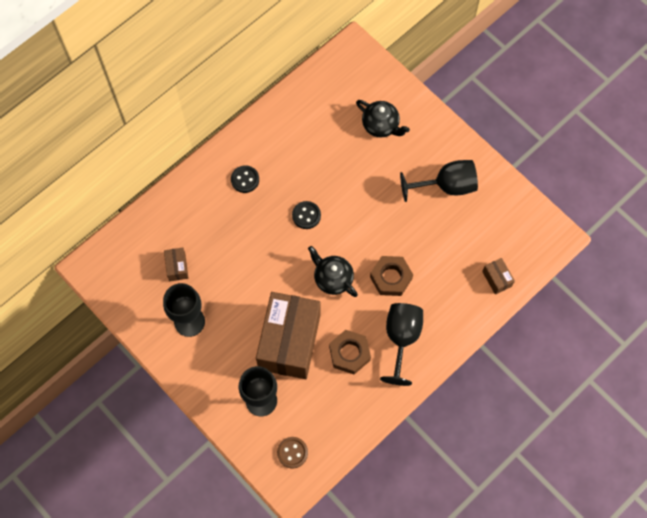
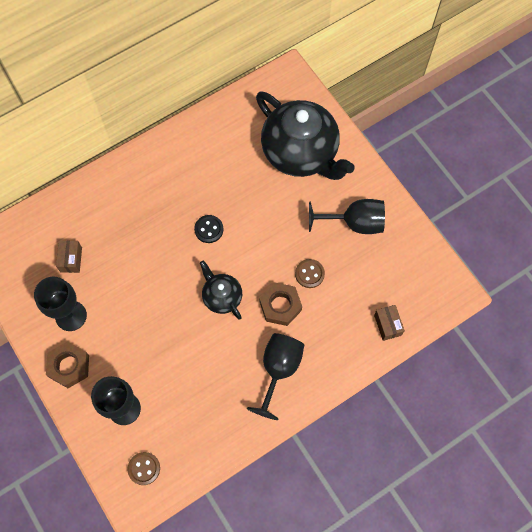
camera: 10 degrees right, 0 degrees up
(245, 179) = (156, 184): black button -> none
(289, 342) = (165, 353): brown box -> none
(349, 353) = (223, 376): brown nut -> brown nut (69, 366)
(381, 125) = (300, 153): black teapot -> black teapot, size x2.04
(413, 242) = (309, 274): none -> brown button

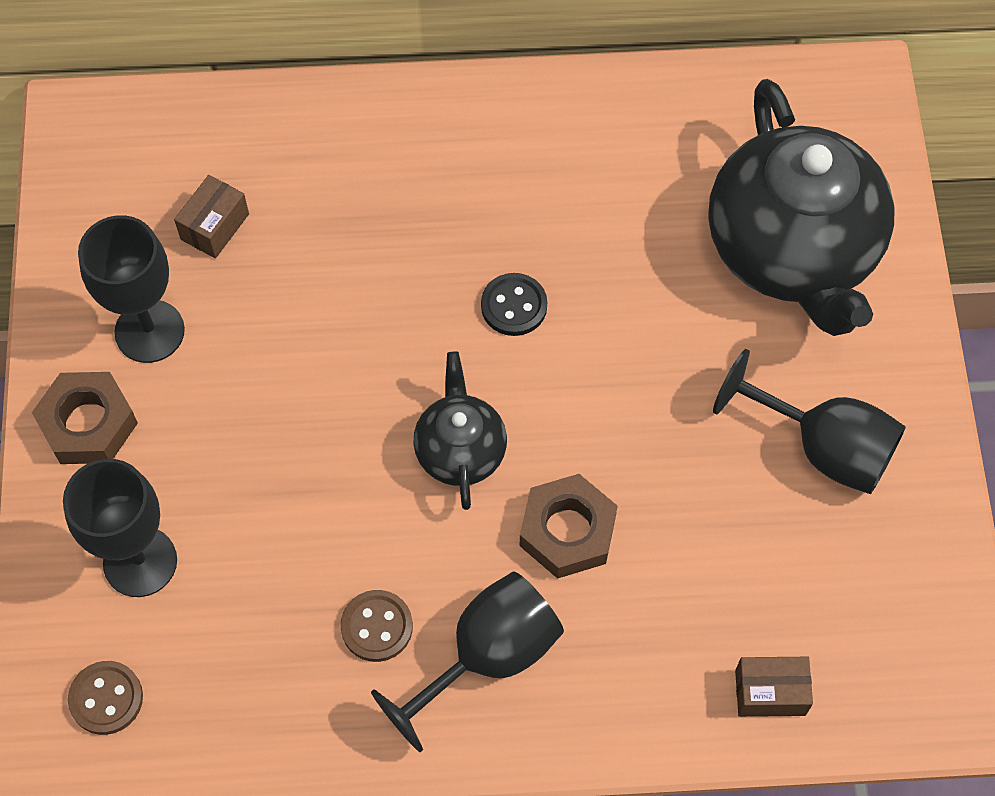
camera: 30 degrees right, 5 degrees down
(309, 274) = (666, 500): brown button -> brown button (377, 627)
(387, 325) = (770, 692): brown box -> brown box turned 75 degrees clockwise

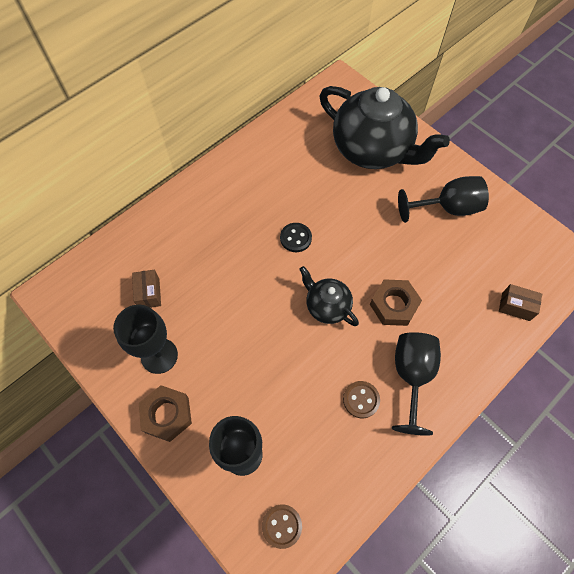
camera: 40 degrees left, 0 degrees up
(770, 692) = (515, 306): brown box -> brown box turned 60 degrees clockwise

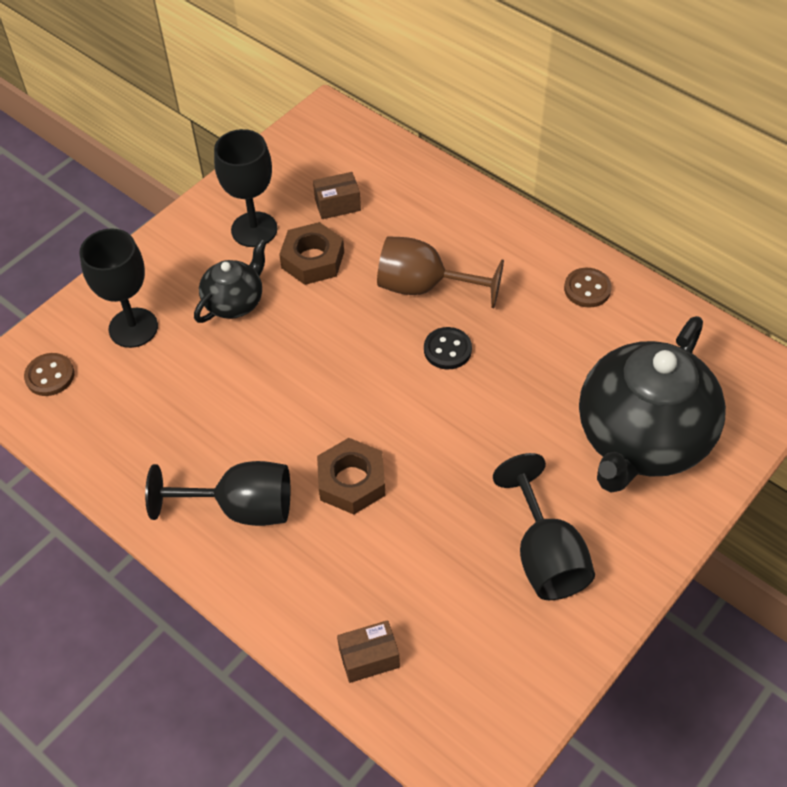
camera: 85 degrees right, 10 degrees down
(167, 415) = (180, 249): brown nut -> brown nut (313, 260)
(240, 245) = (424, 287): none -> brown goblet
(327, 306) = (341, 397): black teapot -> black teapot (234, 302)
(361, 400) = (205, 447): brown button -> brown button (587, 289)
(515, 306) = (369, 658): brown box -> brown box turned 60 degrees clockwise

